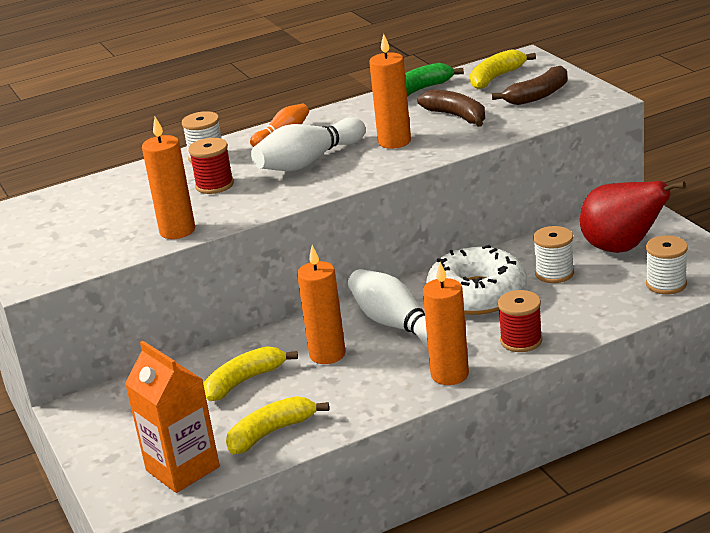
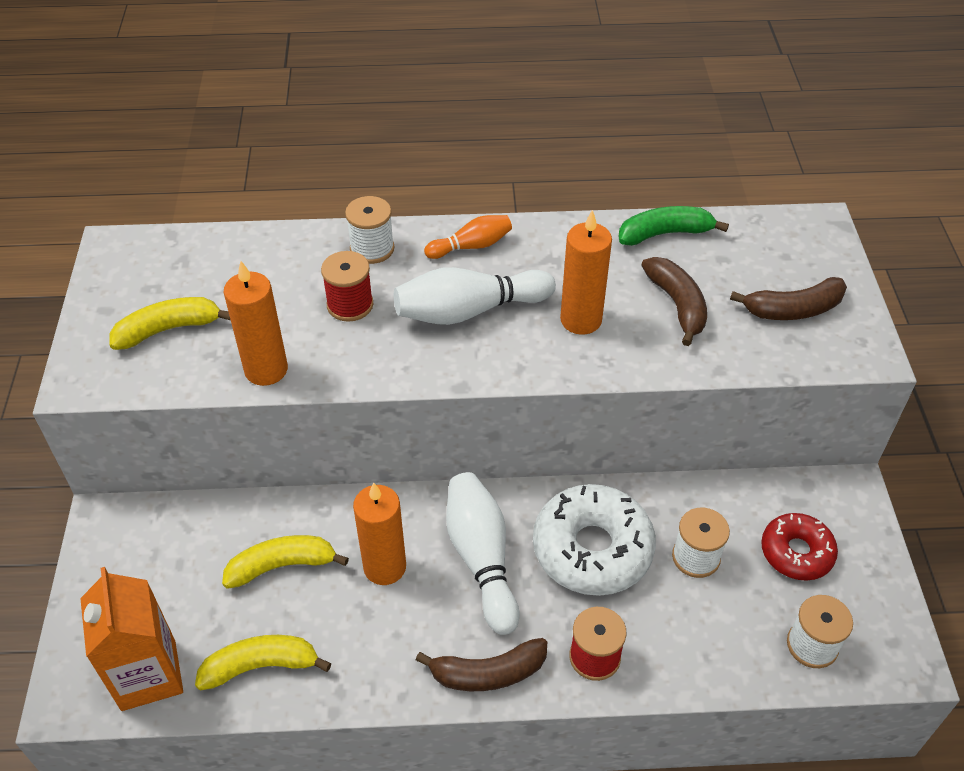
camera: 20 degrees right, 20 degrees up
(449, 375) = (488, 673): orange candle -> brown banana
(496, 77) = (765, 250): yellow banana -> yellow banana (169, 329)
(622, 248) = (796, 552): red pear -> red donut

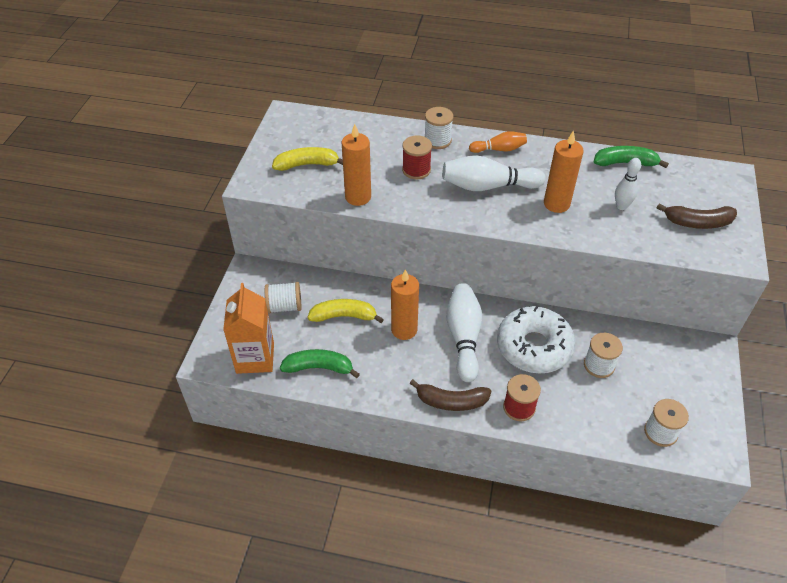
camera: 15 degrees right, 0 degrees up
(179, 571) = (284, 306): none -> white spool
(261, 666) = (319, 367): yellow banana -> green banana
(677, 305) = (621, 206): brown banana -> white bowling pin
(796, 552) = (666, 377): red donut -> none

